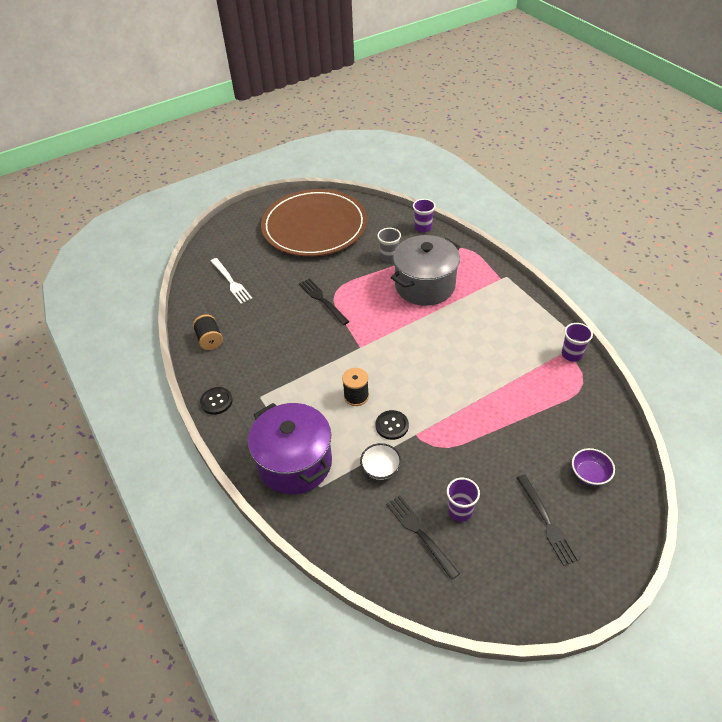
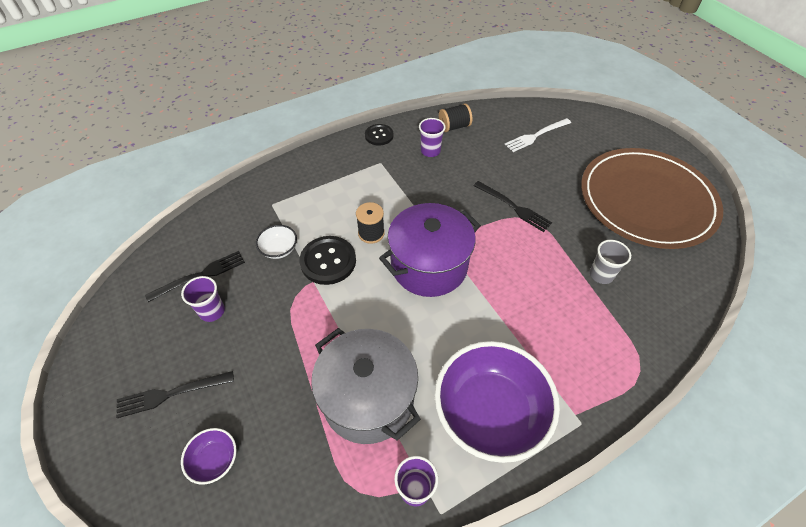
camera: 90 degrees right, 5 degrees up
(295, 463) = (301, 187): purple pot -> purple pot (429, 266)
(322, 300) = (514, 207): black fork -> black fork turned 75 degrees clockwise
(392, 425) = (328, 261): black button -> black button, size x1.59
(423, 227) = (676, 320): purple cup -> purple cup (430, 151)
(425, 285) = (549, 311): grey pot -> grey pot (368, 398)
(510, 318) = (490, 412): none -> purple bowl

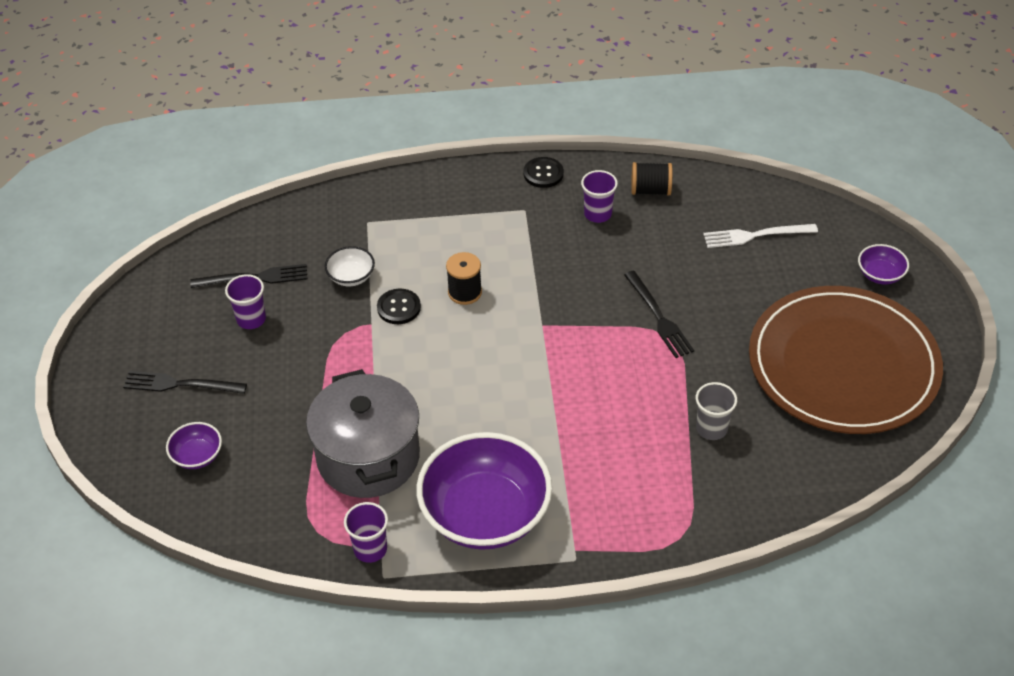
camera: 25 degrees right, 5 degrees down
(328, 261) = (399, 308): black button -> black button, size x0.63
(429, 266) = (510, 350): purple pot -> none
(624, 137) = (880, 275): none -> purple bowl

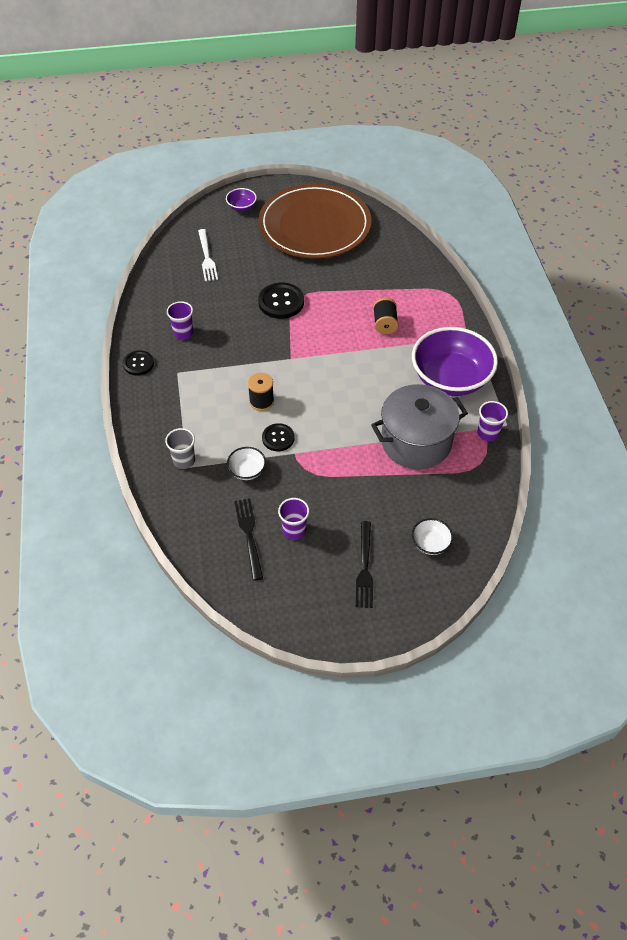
camera: 95 degrees left, 5 degrees up
(197, 456) = (430, 543): purple bowl -> white bowl
(650, 190) = (160, 306): black spool -> black spool (384, 324)
(659, 317) = (281, 302): black fork -> black button
(711, 428) = (369, 280): grey cup -> grey cup (184, 460)

